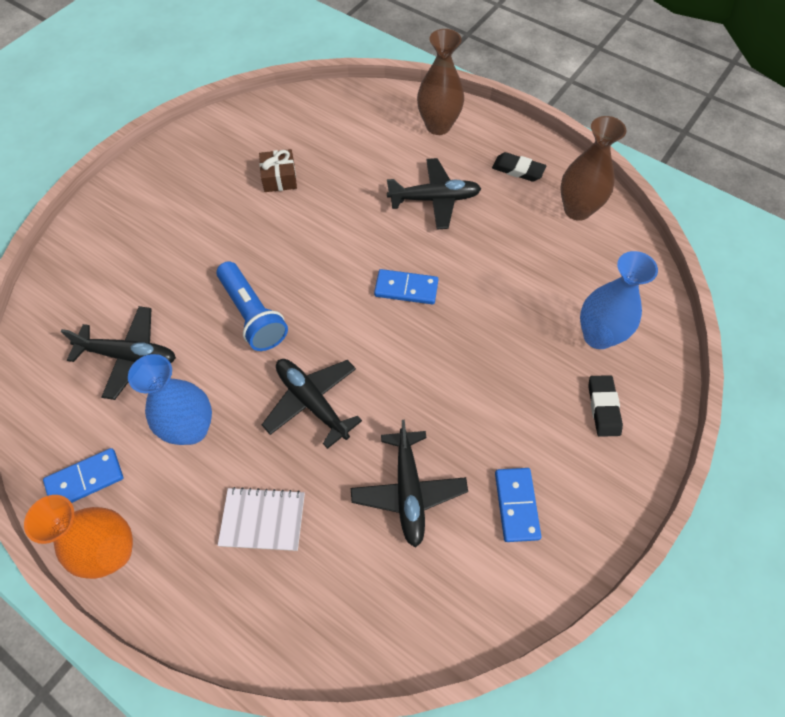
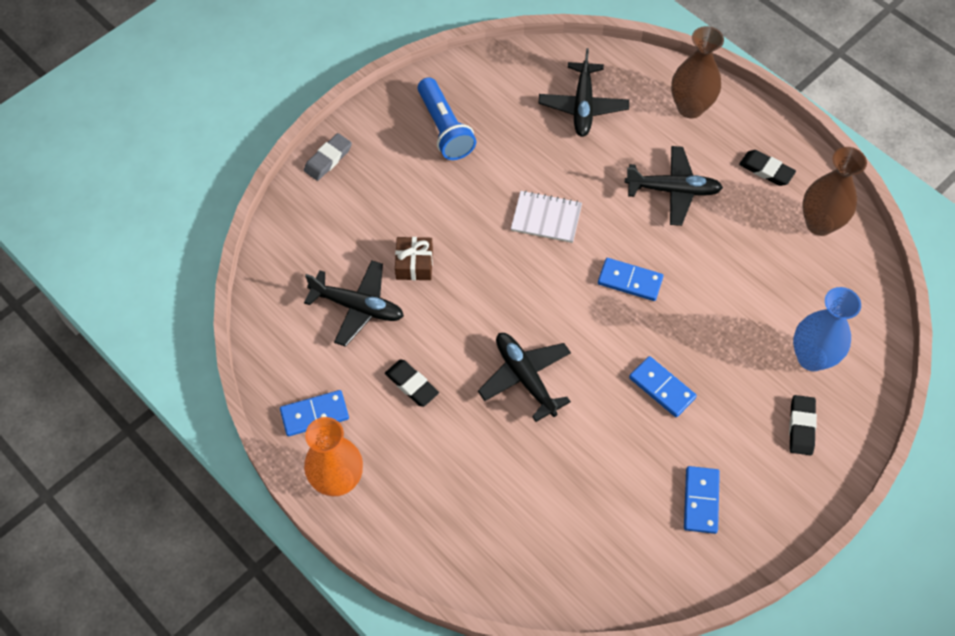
camera: 10 degrees right, 0 degrees up
(93, 217) = (328, 159): none -> grey eraser
(191, 429) = (412, 384): blue vase -> black eraser
(252, 315) = (476, 285): blue flashlight -> blue flashlight (444, 129)
(263, 519) = (470, 475): white notebook -> white notebook (546, 218)
(279, 178) = (516, 143): brown gift -> brown gift (414, 264)
(408, 491) = (604, 472): black plane -> black plane (583, 106)
(455, 390) = (661, 388): none -> blue domino

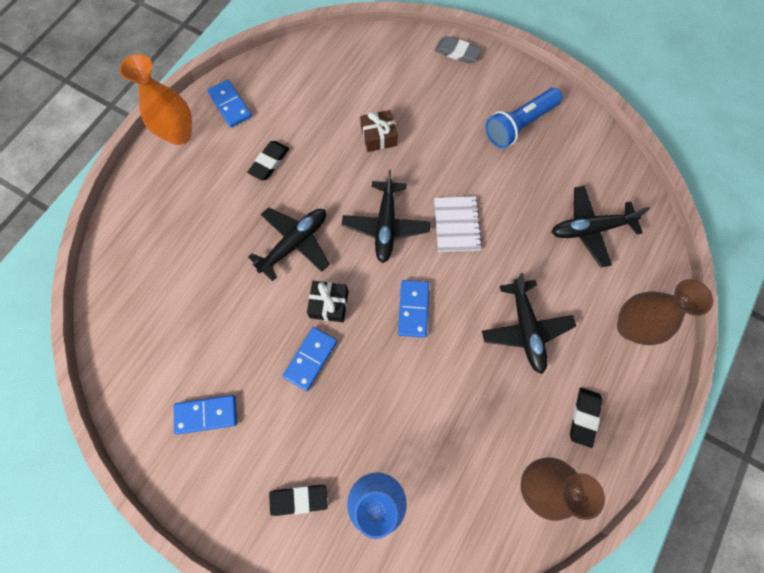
camera: 75 degrees right, 10 degrees up
(358, 307) = (328, 108): black plane -> black plane (386, 226)
(605, 358) = (329, 304): none -> black gift

